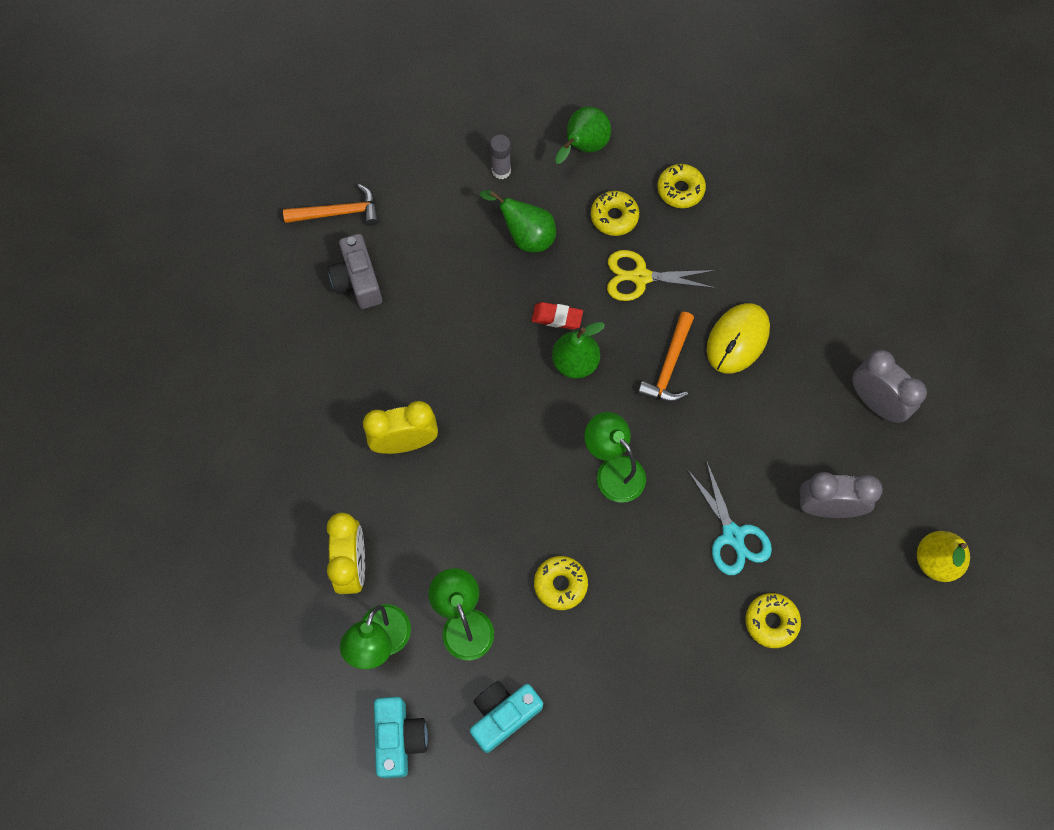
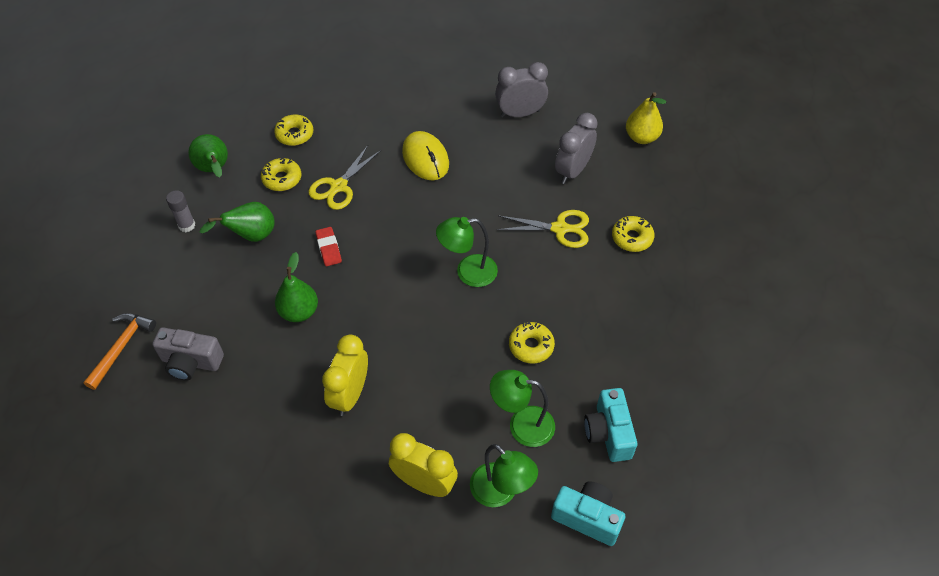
camera: 60 degrees left, 15 degrees down
(557, 317) = (329, 248): red eraser -> red eraser turned 60 degrees counterclockwise
(575, 363) = (371, 254): green pear -> green pear (299, 312)
(669, 366) = (415, 203): orange hammer -> none
(733, 535) = (559, 229): turquoise scissors -> yellow scissors

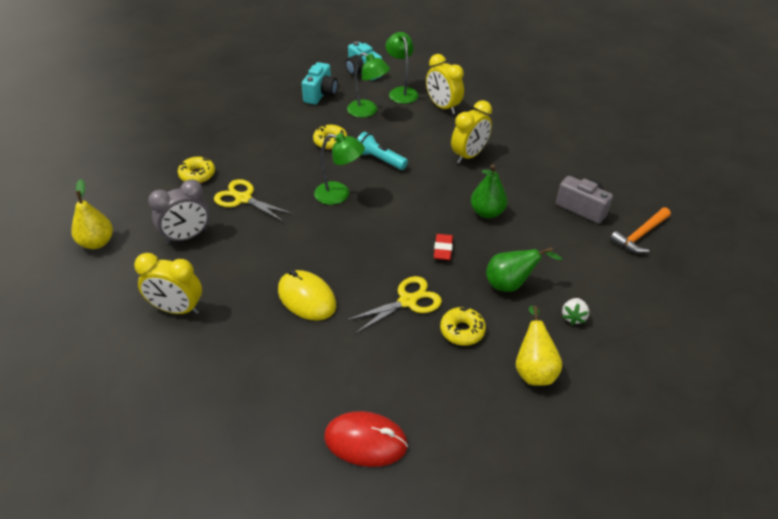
camera: 155 degrees left, 10 degrees down
(187, 225) = (573, 317): grey glue stick -> white strawberry
(214, 170) = (533, 369): green pear -> yellow pear
(294, 134) = (428, 380): yellow donut -> none
(322, 85) = (365, 441): none -> red mouse
(425, 158) = (307, 298): yellow mouse -> yellow mouse turned 45 degrees counterclockwise
(455, 341) = (379, 159): none -> turquoise flashlight
(520, 114) = (177, 309): grey clock -> yellow clock

